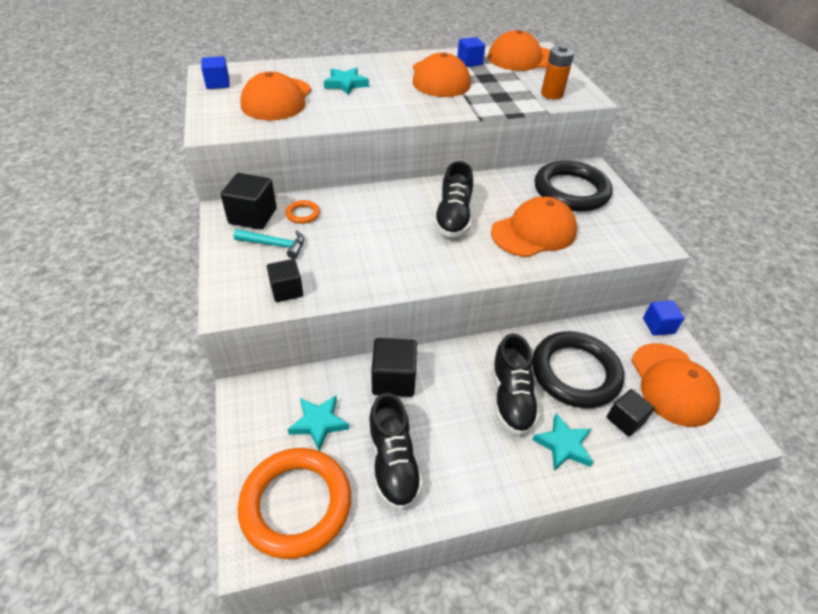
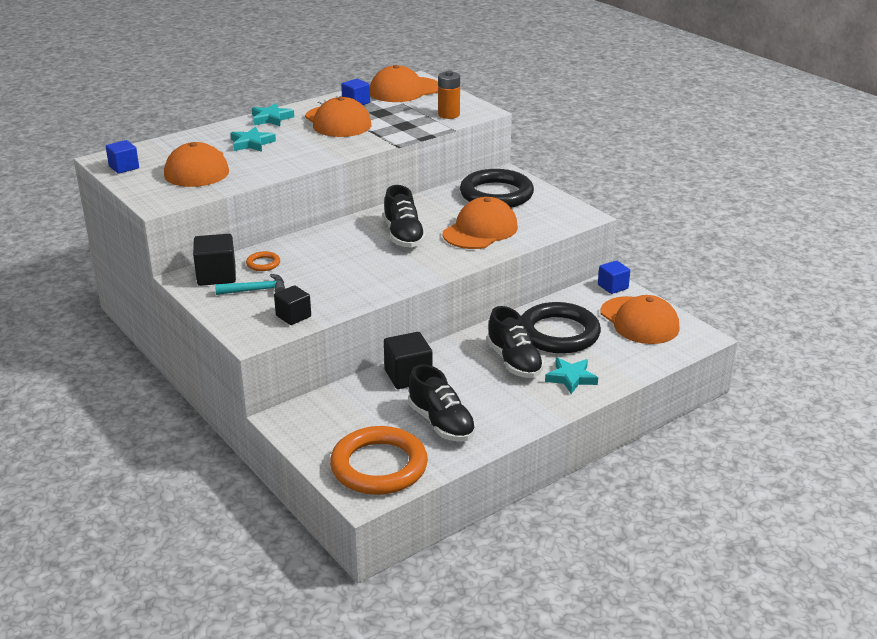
camera: 20 degrees left, 15 degrees down
(319, 423) = (362, 418): turquoise star -> turquoise star (271, 118)
(625, 420) = (612, 351): black cube -> none

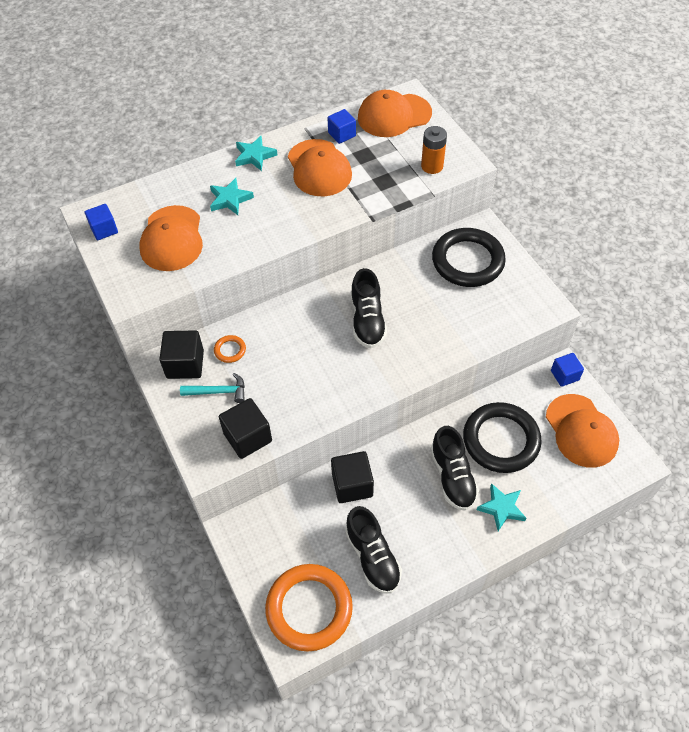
camera: 10 degrees right, 25 degrees up
(293, 316) = (247, 437): black cube -> black cube, size x1.51
(480, 230) = (443, 320): orange cap -> none

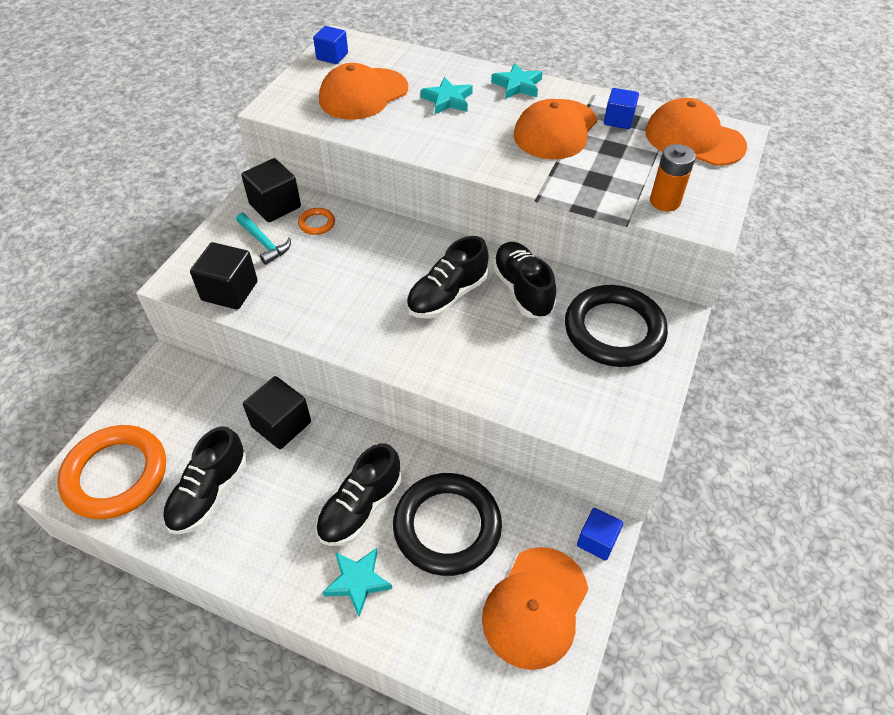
camera: 50 degrees right, 5 degrees down
(398, 281) = (522, 290): none -> black shoe

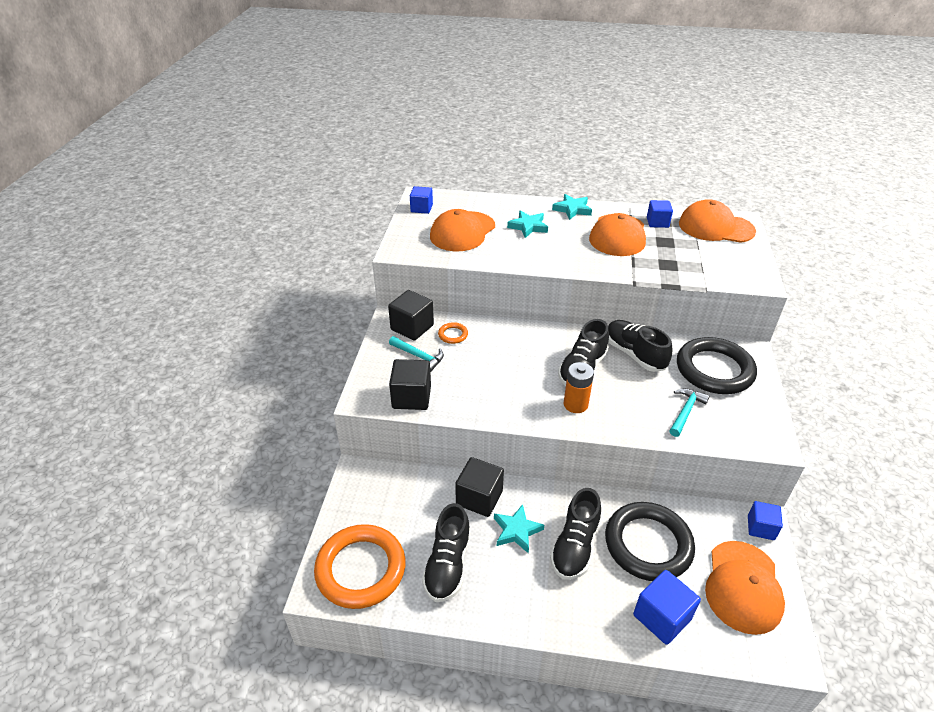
camera: 15 degrees left, 10 degrees down
(357, 581) = (602, 603): turquoise star -> turquoise star (516, 531)
(418, 616) = (662, 617): none -> blue cube
(545, 377) = (685, 412): none -> turquoise hammer
(665, 201) = (722, 271): orange battery -> orange battery (575, 404)

